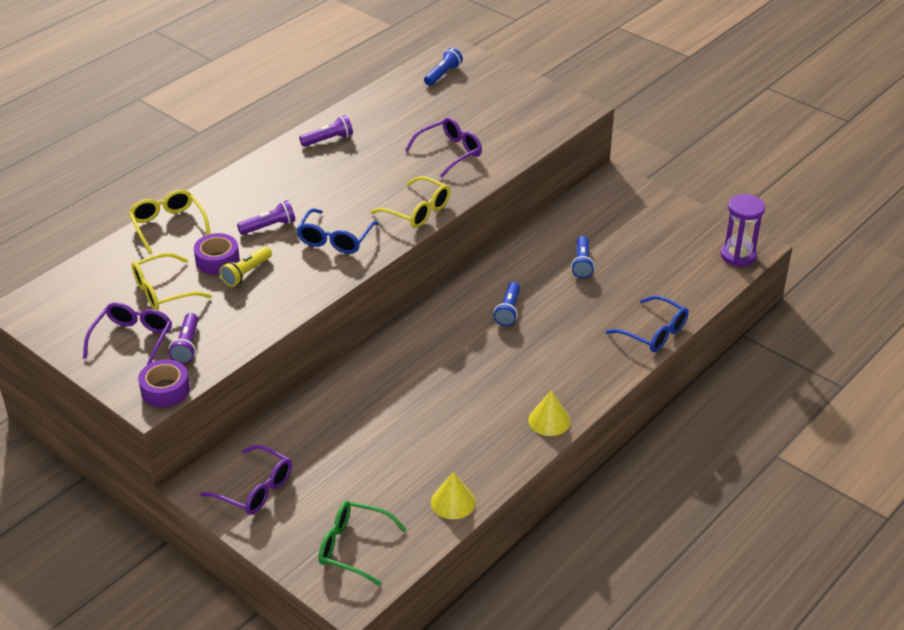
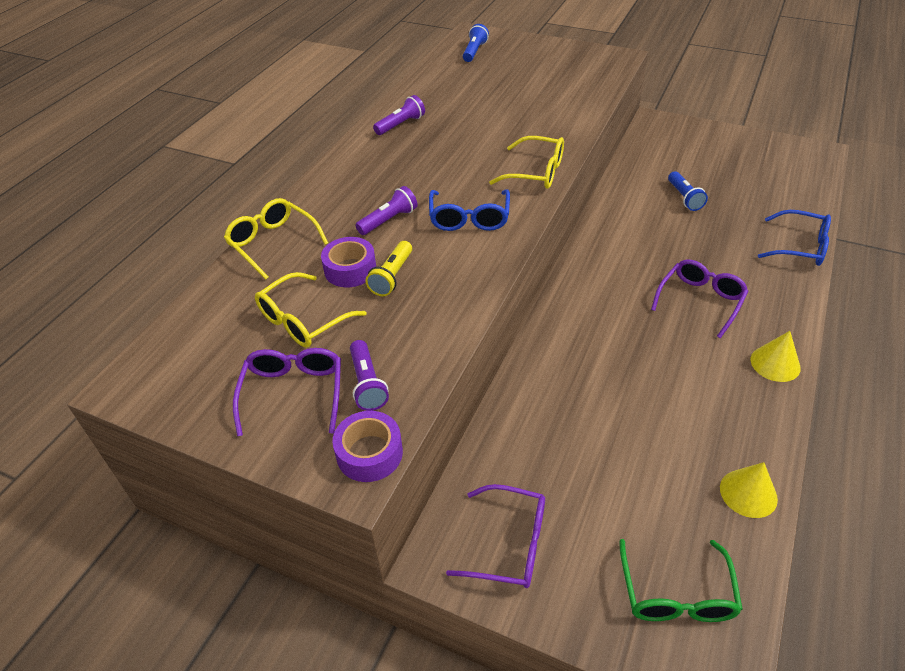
camera: 15 degrees left, 5 degrees up
(353, 547) = (676, 594): green glasses -> green glasses turned 90 degrees counterclockwise
(450, 152) = (529, 113): purple glasses -> purple glasses (700, 300)
(508, 311) = (650, 257): blue flashlight -> none
(738, 255) = (812, 161): purple hourglass -> none

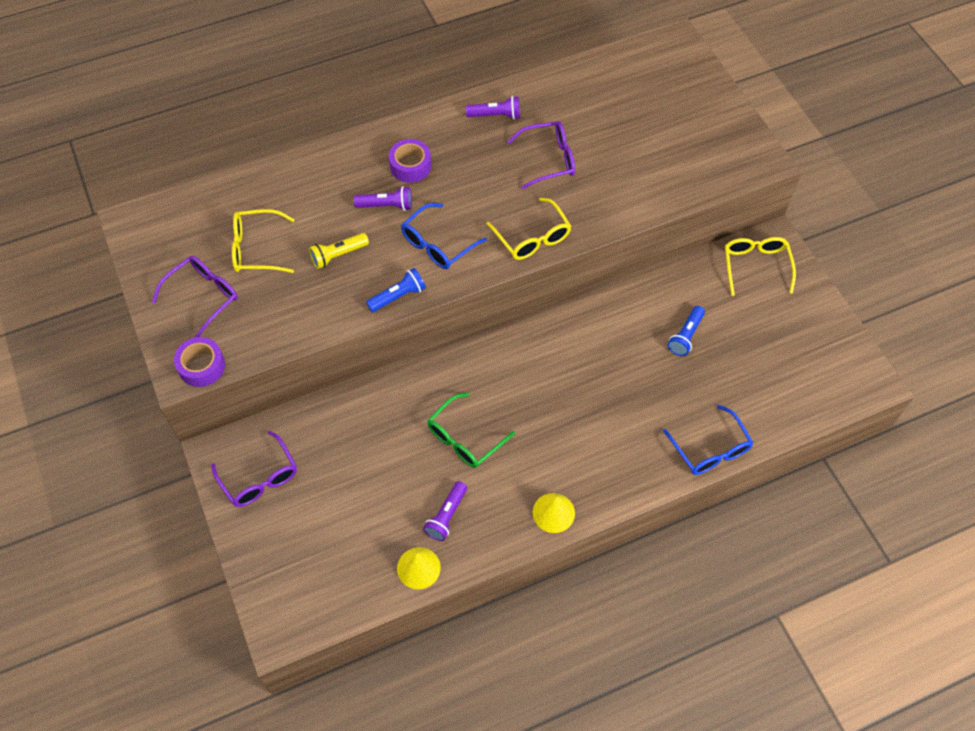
camera: 40 degrees right, 15 degrees up
(272, 243) = (299, 170): yellow glasses -> yellow glasses (755, 266)
(350, 269) = (321, 230): purple tape -> purple tape (410, 166)
(367, 384) = (245, 322): purple flashlight -> purple flashlight (446, 516)
(474, 51) = (650, 67): blue flashlight -> blue flashlight (398, 296)
(676, 594) = (308, 579): green glasses -> green glasses (464, 438)
(700, 300) = (571, 428): purple glasses -> purple glasses (549, 159)

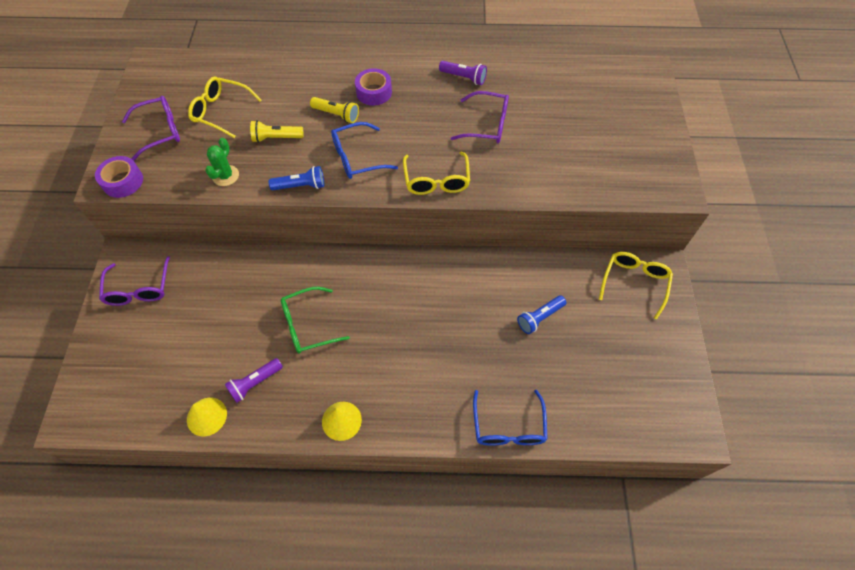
camera: 25 degrees right, 0 degrees up
(311, 316) = (225, 176): none -> green cactus
(386, 205) = (337, 115): purple flashlight -> yellow flashlight

